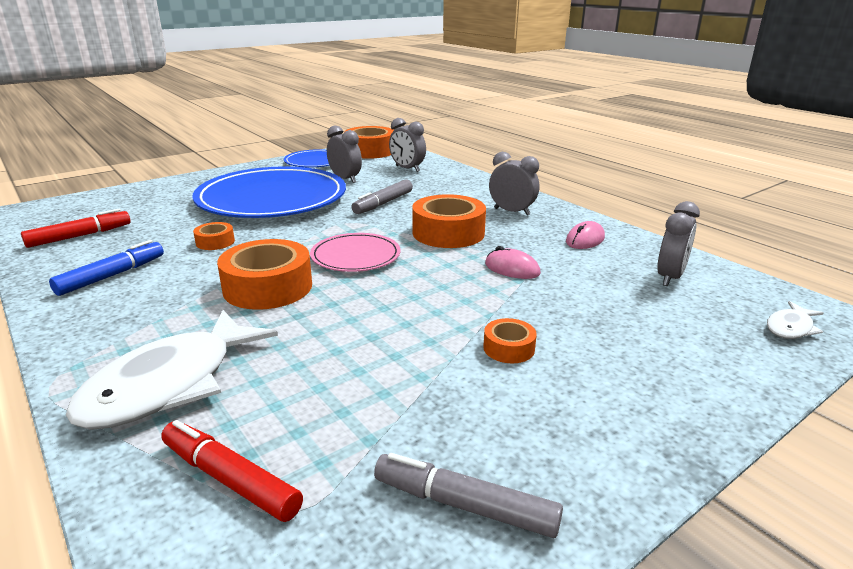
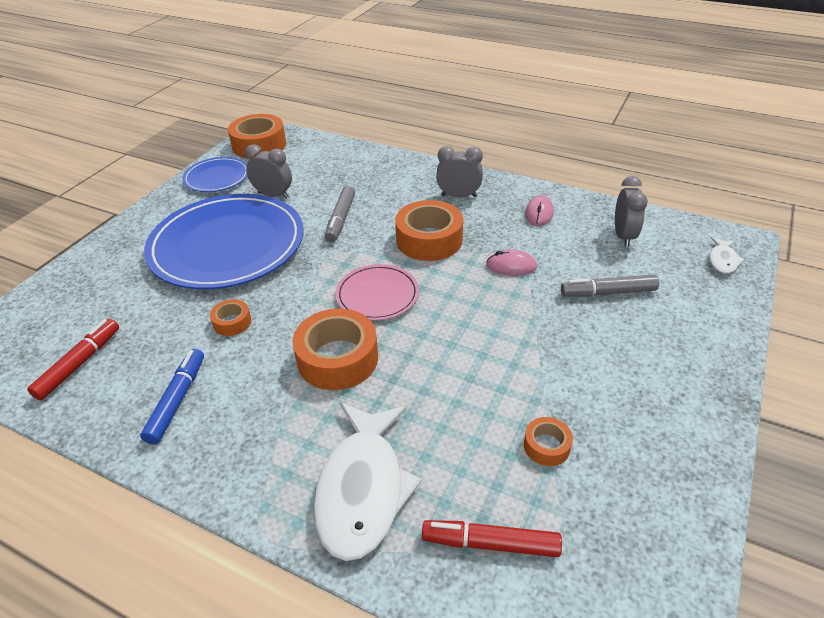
camera: 25 degrees left, 15 degrees up
(407, 169) = (320, 163): grey clock -> none
(464, 505) = (644, 490): grey marker -> grey marker (608, 292)
(508, 348) = (571, 349): orange tape -> orange tape (546, 446)

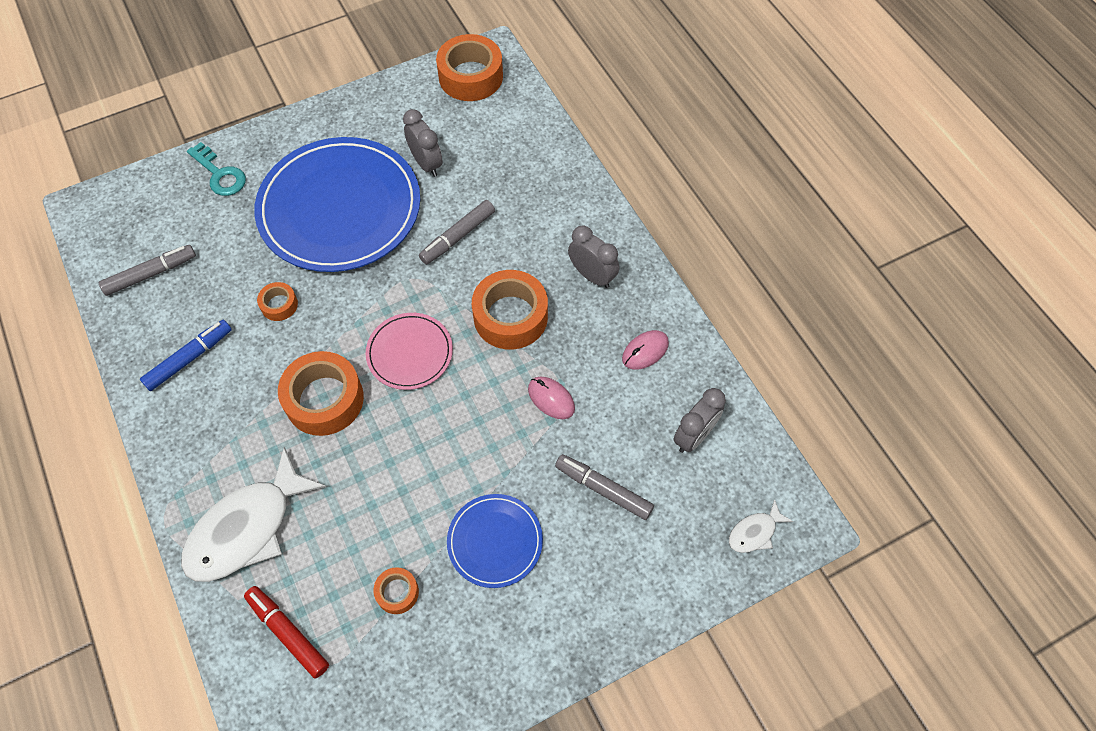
camera: 35 degrees right, 20 degrees up
(79, 364) = (151, 274): red marker -> grey marker
(94, 272) = (220, 174): none -> turquoise key
(217, 177) = (397, 105): blue plate -> blue plate (495, 541)

